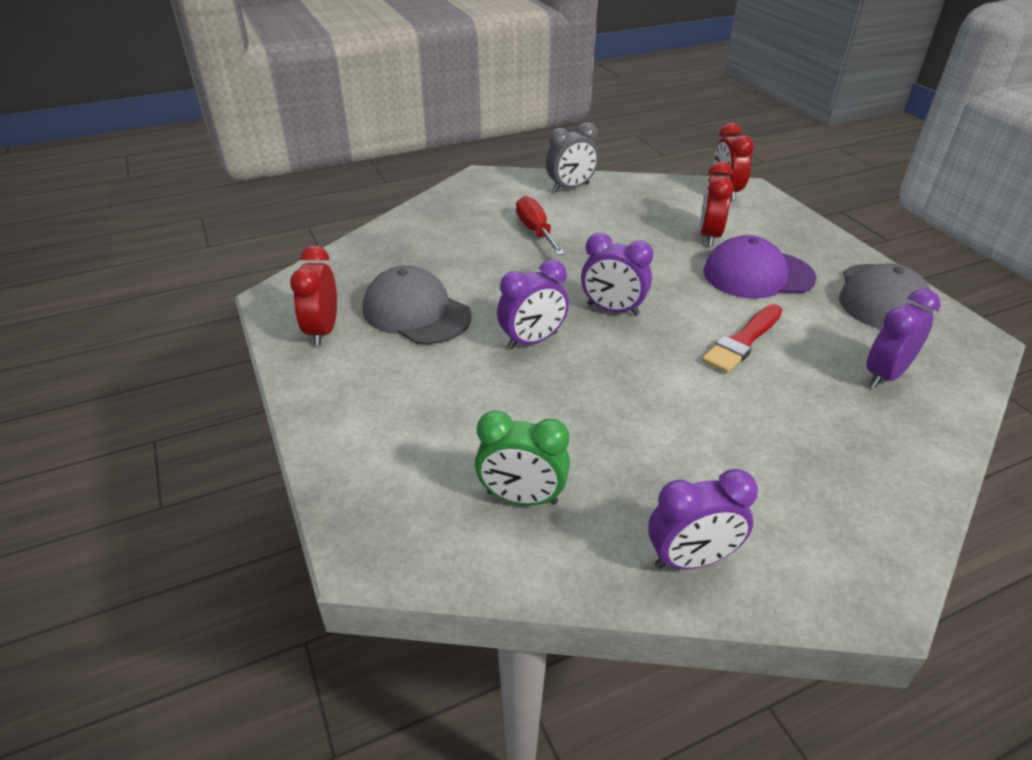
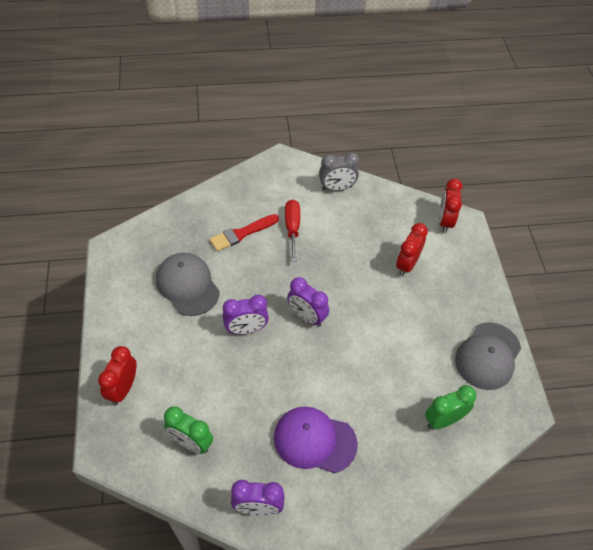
camera: 15 degrees right, 15 degrees up
(323, 331) = (129, 286): red clock -> red clock (123, 389)
(742, 341) = (372, 367): red brush -> red brush (242, 233)
(757, 275) = (417, 311): purple cap -> purple cap (314, 440)
(885, 375) = (443, 420): purple clock -> green clock

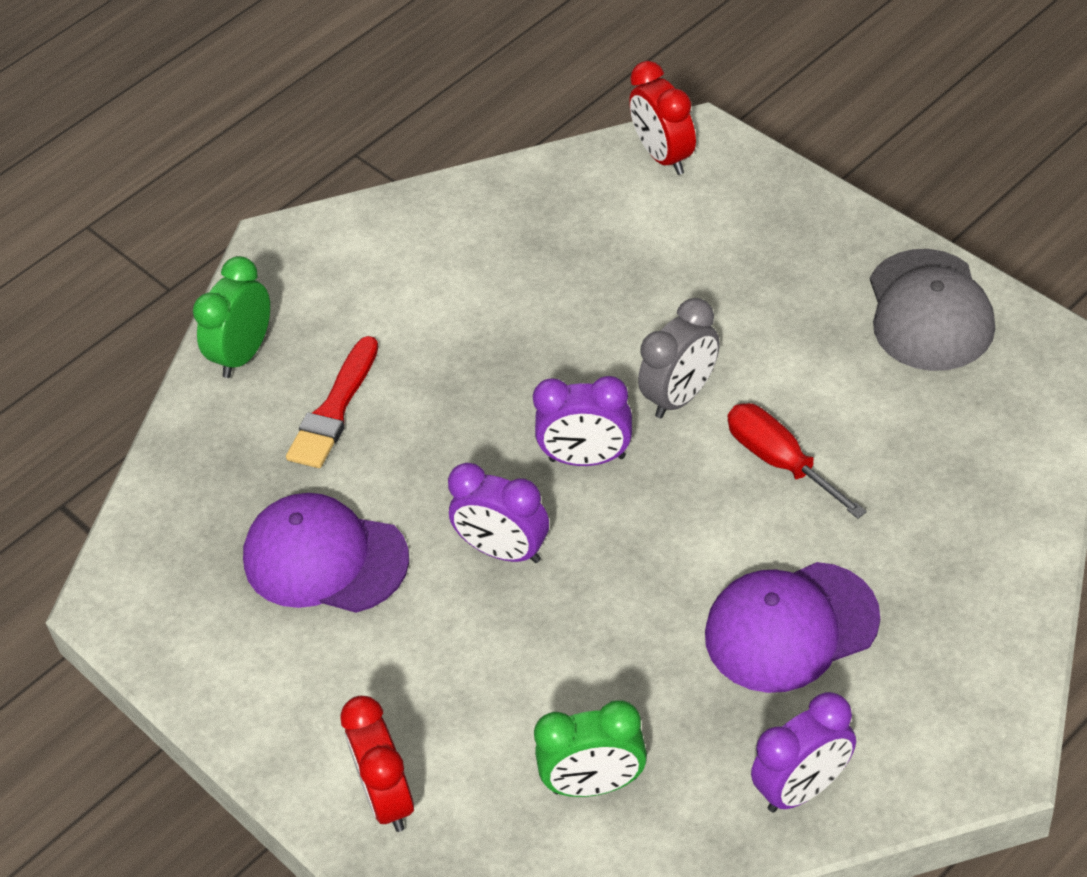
camera: 30 degrees left, 5 degrees down
(187, 285) = (325, 559): grey cap -> purple cap
(246, 329) = (504, 551): purple clock -> purple clock turned 75 degrees clockwise
(292, 228) = (416, 340): red screwdriver -> red screwdriver (780, 461)
(337, 188) = (427, 224): grey clock -> grey clock (681, 396)
(407, 264) = (670, 265): red clock -> none
(443, 420) = (955, 449): green clock -> green clock (244, 354)

